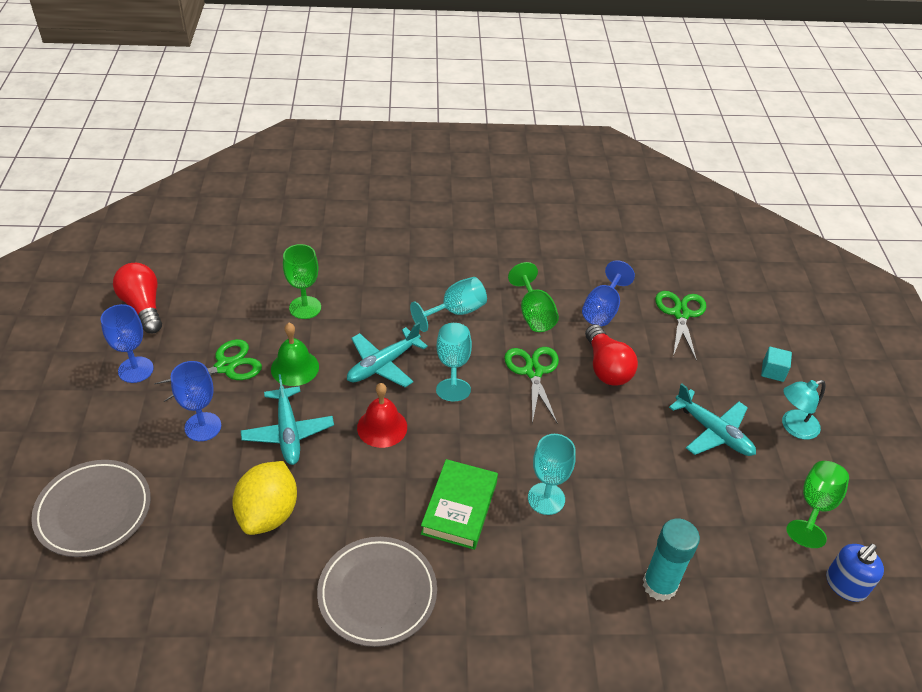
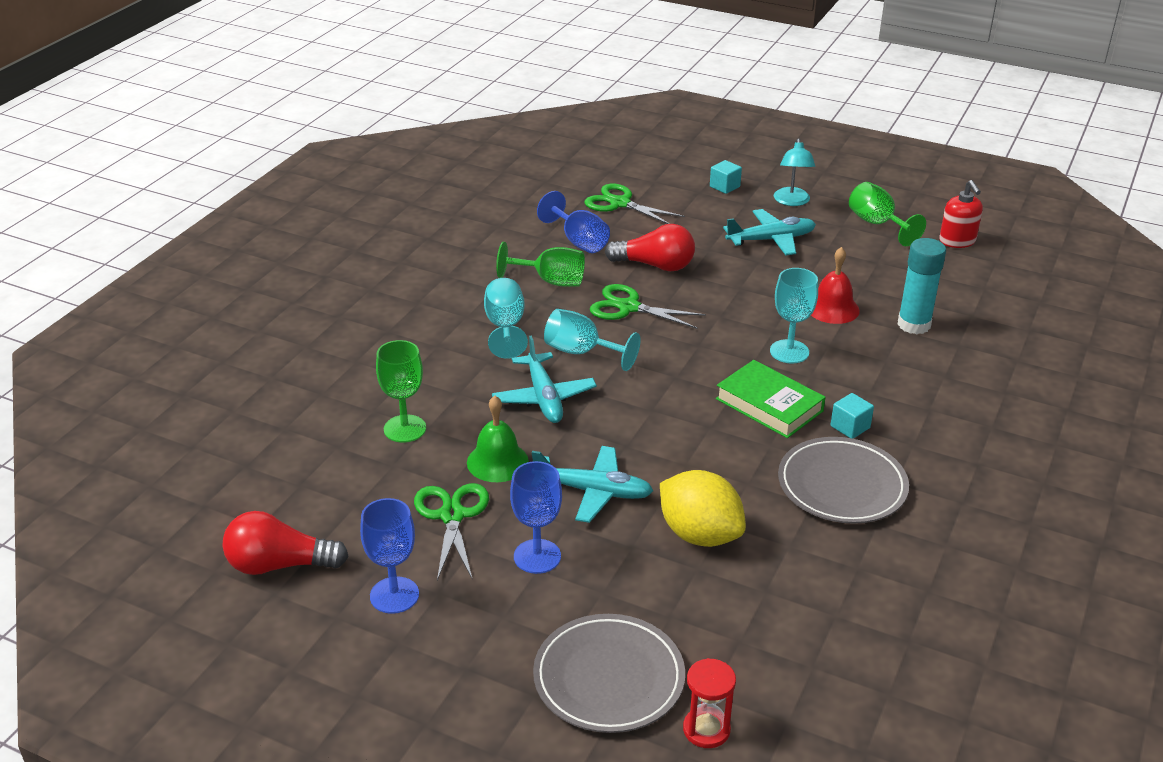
camera: 60 degrees left, 10 degrees down
(59, 586) = (706, 729): none -> red hourglass
(382, 427) = (633, 423): red bell -> red bell (832, 308)
(463, 576) = (850, 427): none -> turquoise cube
(845, 585) = (957, 241): blue soap dispenser -> red soap dispenser

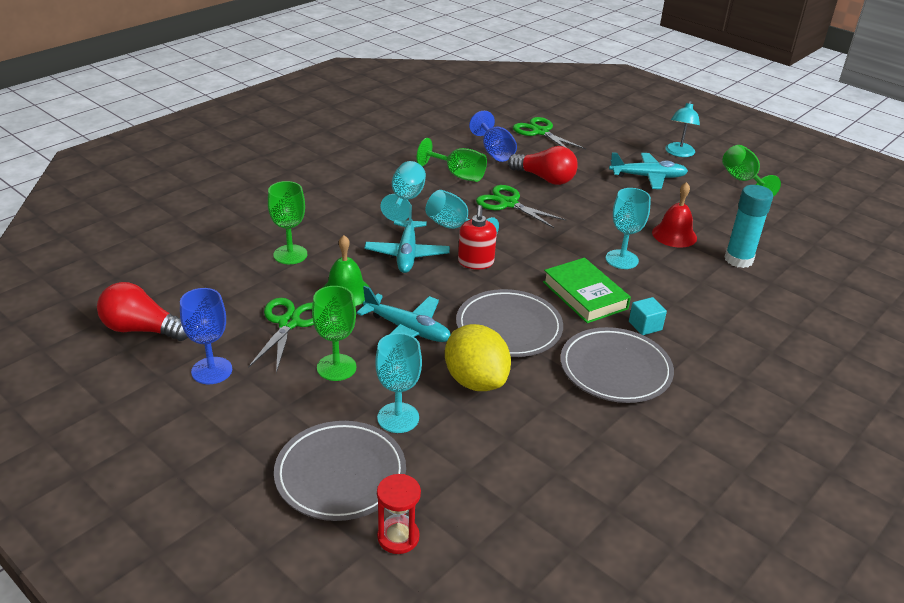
camera: 15 degrees right, 0 degrees up
(537, 556) = (336, 367): blue goblet -> green goblet
(637, 598) = (398, 418): none -> turquoise goblet
(705, 463) = (509, 328): none -> grey plate
(724, 186) = (629, 134): turquoise cube -> none
(957, 241) = (806, 205): red soap dispenser -> red soap dispenser (475, 262)

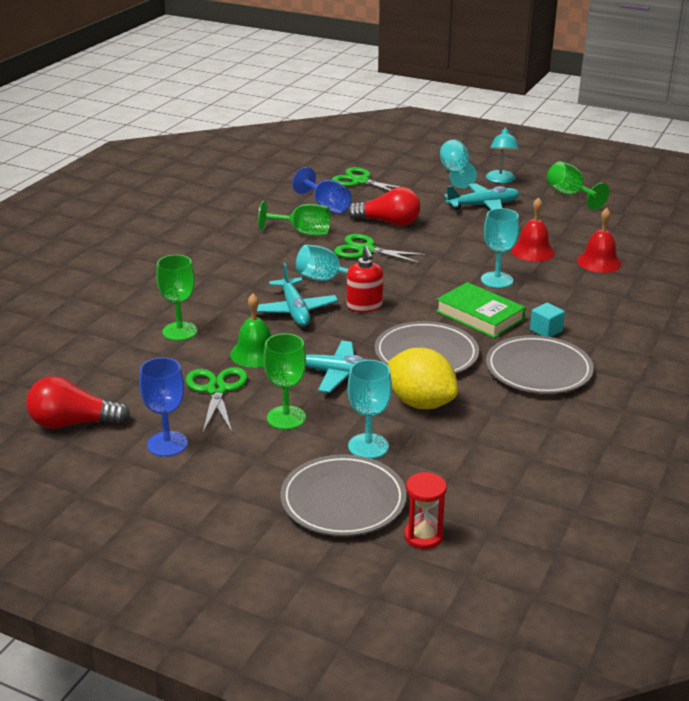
camera: 15 degrees left, 5 degrees down
(406, 199) = (264, 263): turquoise goblet -> turquoise goblet (455, 173)
(738, 259) = (599, 262): turquoise glue stick -> red bell

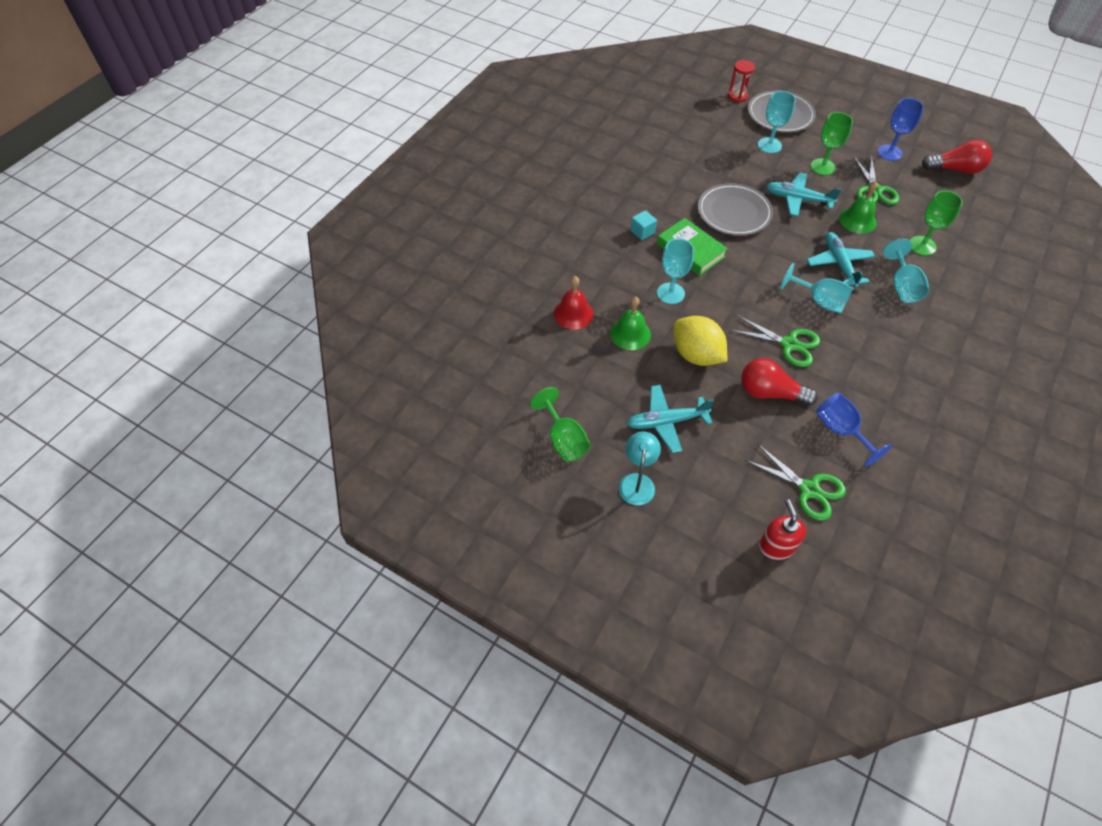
camera: 175 degrees left, 25 degrees up
(303, 233) = (856, 378): green goblet -> none
(364, 306) = (783, 266): red soap dispenser -> red soap dispenser (776, 546)
(420, 403) = (738, 173): yellow lemon -> yellow lemon (696, 355)
(455, 173) = (691, 505): turquoise goblet -> turquoise goblet (902, 286)
(532, 251) = (630, 334): red bell -> green bell
(538, 370) = (656, 195): grey plate -> none

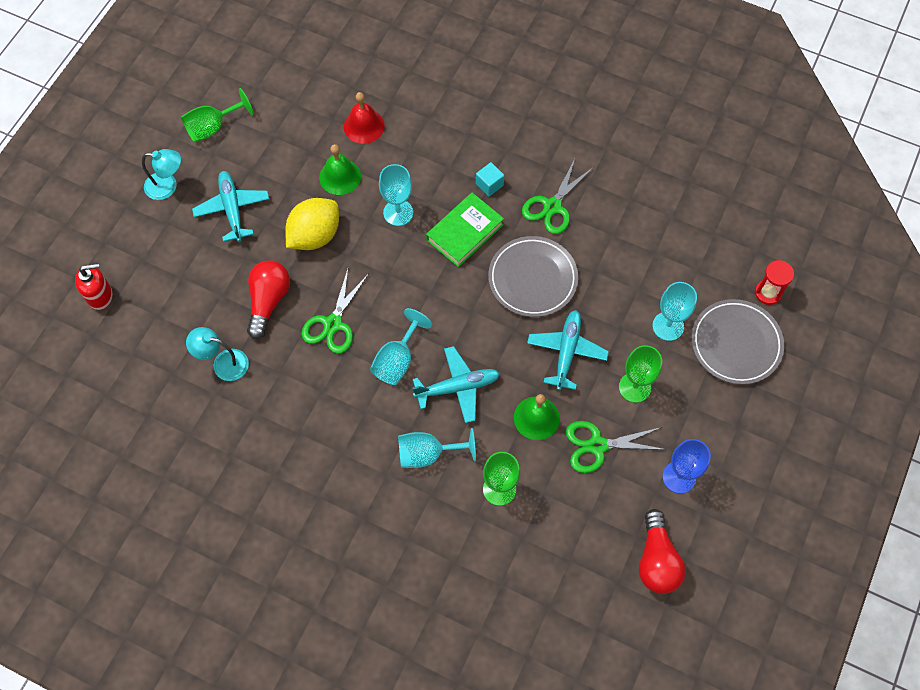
camera: 85 degrees right, 10 degrees up
(809, 489) = (156, 327): green scissors -> green scissors (552, 206)
(841, 430) = (223, 363): blue goblet -> turquoise lamp

